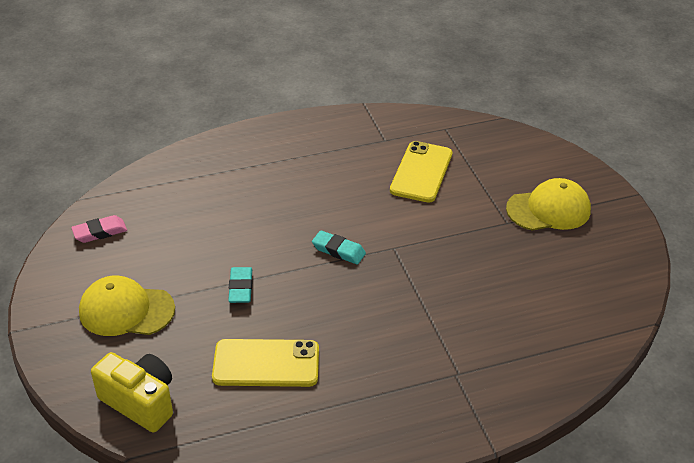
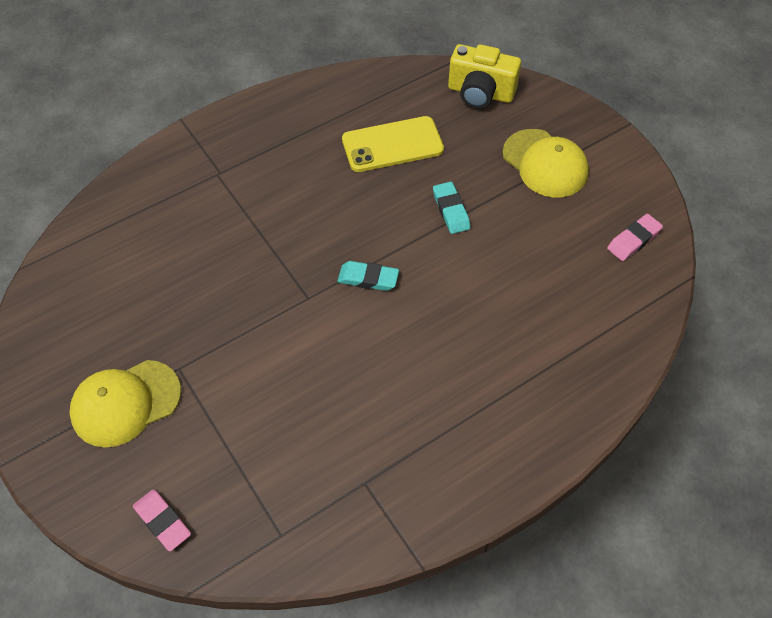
camera: 165 degrees right, 15 degrees up
(126, 310) = (545, 163): yellow cap -> yellow cap turned 60 degrees clockwise
(421, 172) = (299, 429): yellow phone -> none
(521, 147) = (162, 521): none -> pink eraser

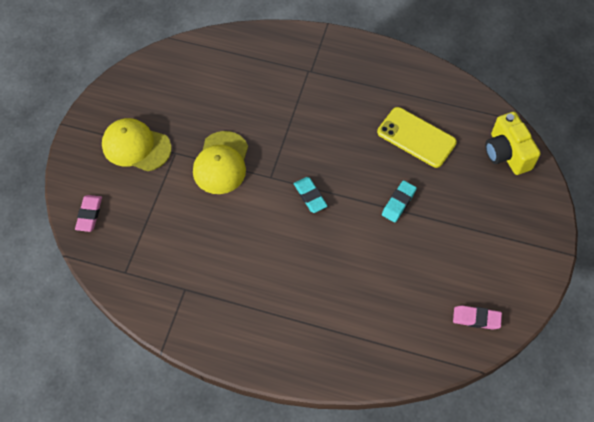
camera: 50 degrees right, 5 degrees up
(545, 163) = (487, 228): yellow cap -> yellow cap (221, 163)

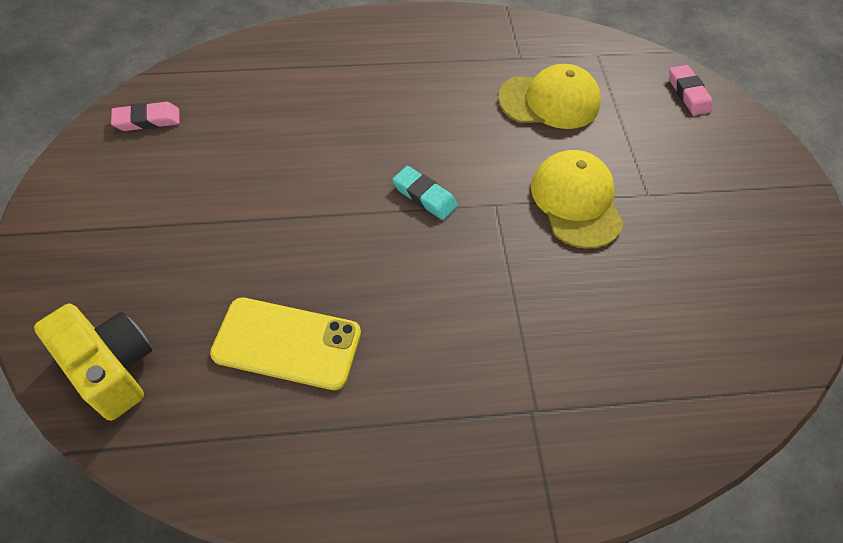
camera: 155 degrees right, 5 degrees down
(136, 146) = (707, 186): yellow cap -> yellow cap (549, 101)
(398, 203) = (288, 227): turquoise eraser -> none

